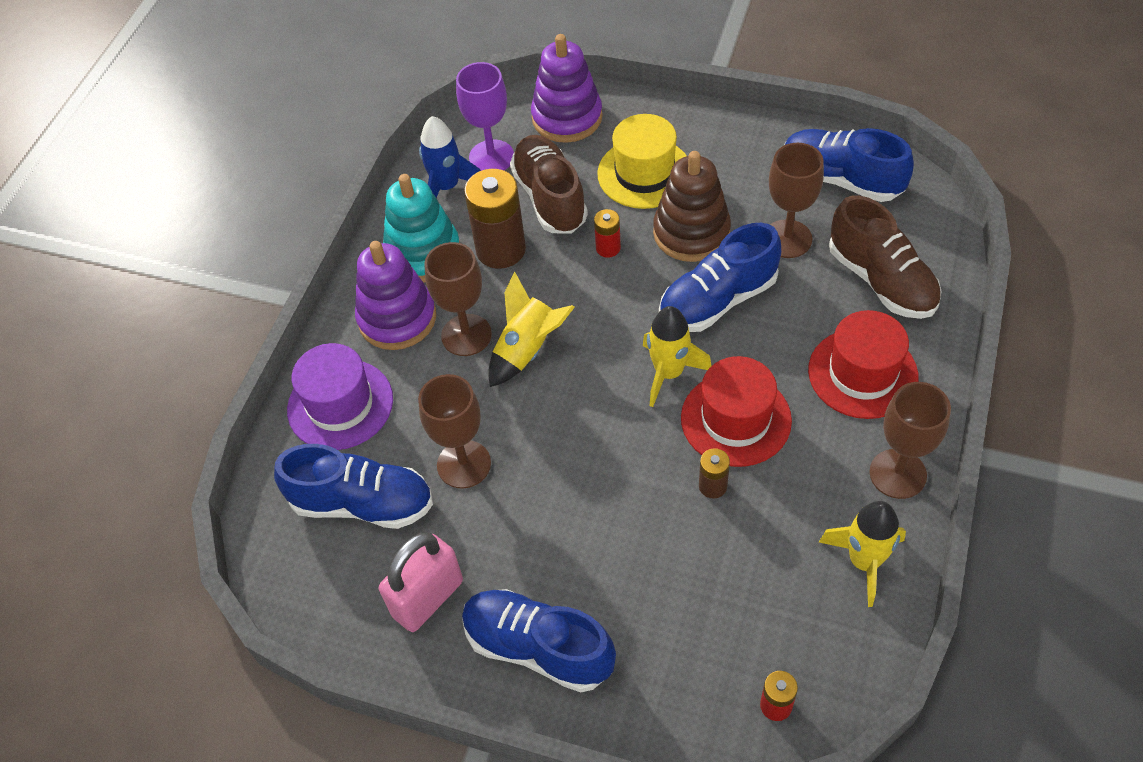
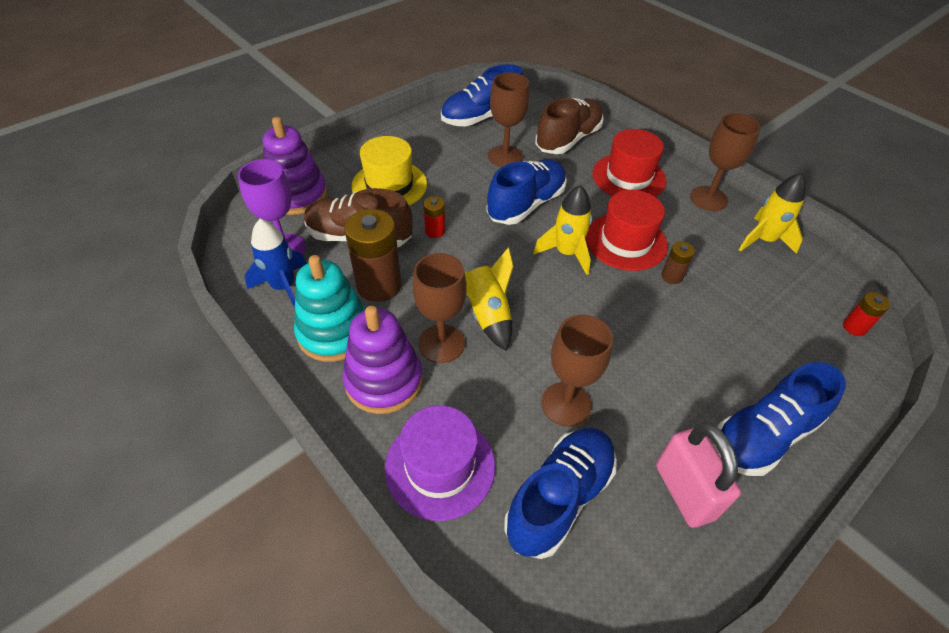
camera: 65 degrees left, 5 degrees down
(691, 233) = (461, 189): brown stacking toy -> none
(718, 300) = (526, 204): blue shoe -> blue shoe turned 135 degrees counterclockwise
(881, 280) = (568, 140): brown shoe -> brown shoe turned 45 degrees counterclockwise

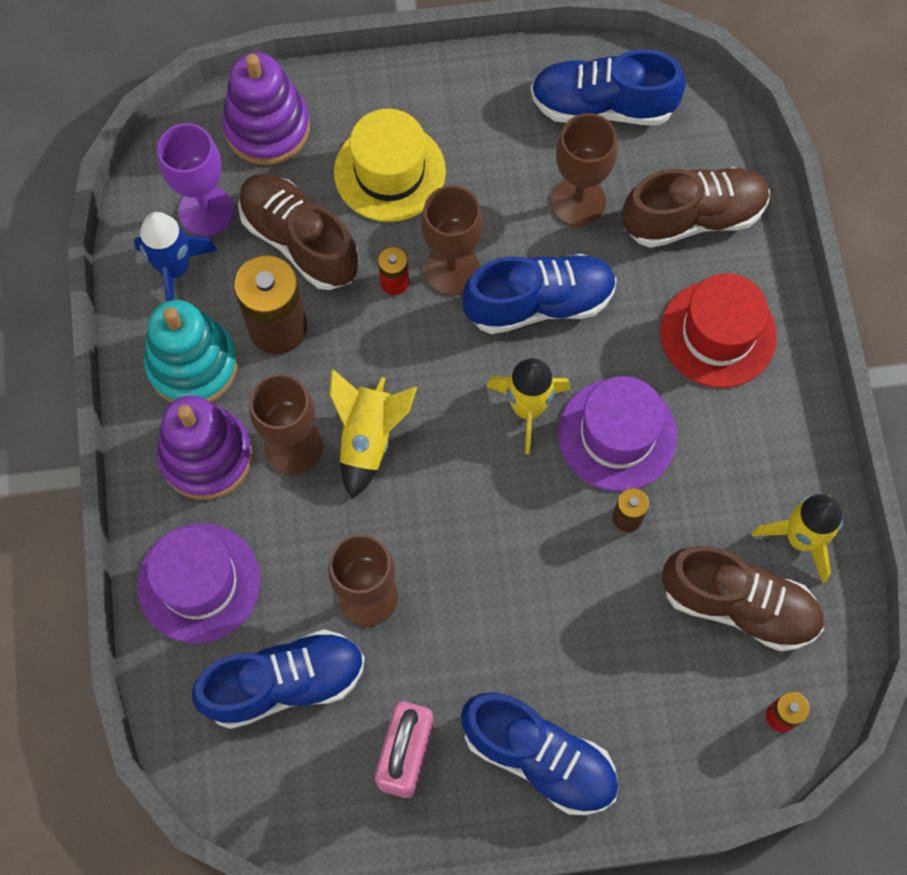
camera: 35 degrees right, 20 degrees up
(626, 241) = (617, 435): red hat -> purple hat
(708, 198) = (794, 433): brown goblet -> brown goblet (452, 269)
(763, 435) = (539, 757): blue shoe -> blue shoe turned 150 degrees counterclockwise
(771, 286) = (738, 605): none -> brown shoe

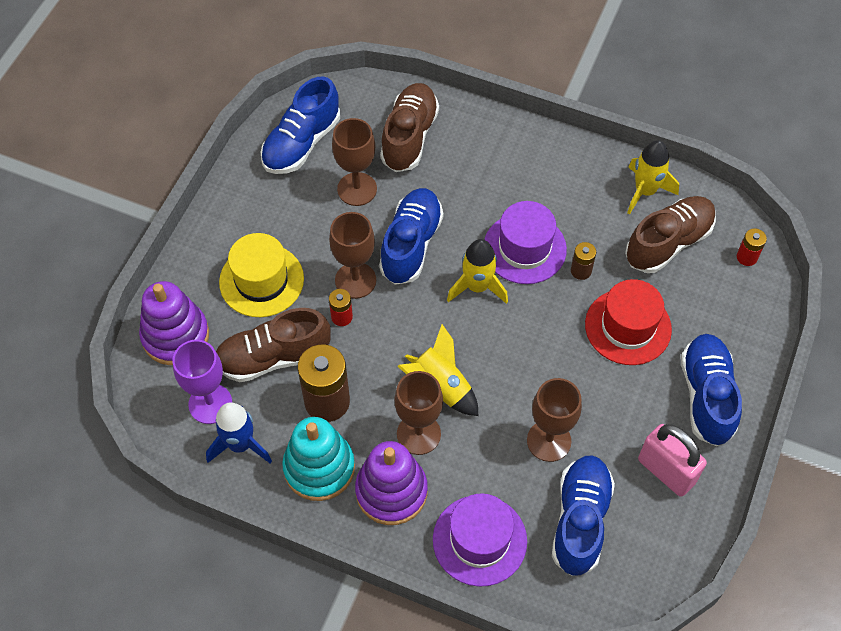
camera: 60 degrees left, 10 degrees down
(539, 757) = (706, 396): blue shoe -> blue shoe turned 60 degrees counterclockwise
(718, 334) = (493, 164): red hat -> red hat (628, 327)

